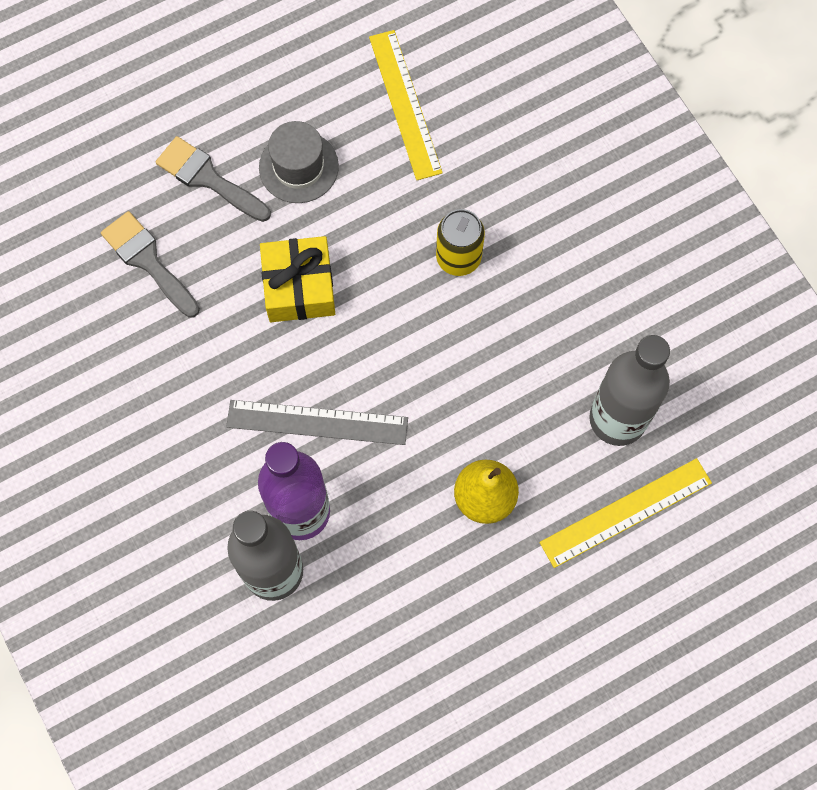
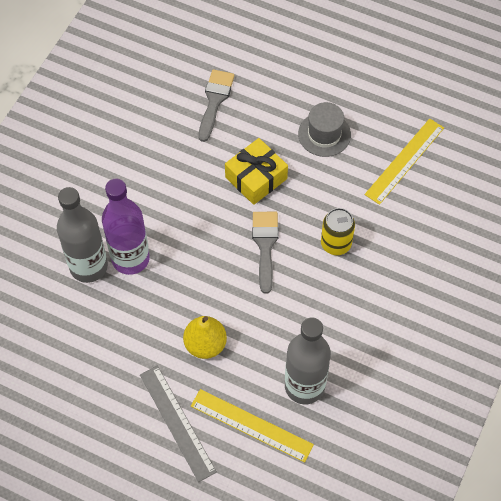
camera: 55 degrees right, 10 degrees down
(208, 178) = (282, 98): grey brush -> grey brush (265, 245)
(317, 422) = (186, 235): grey ruler -> grey ruler (177, 422)

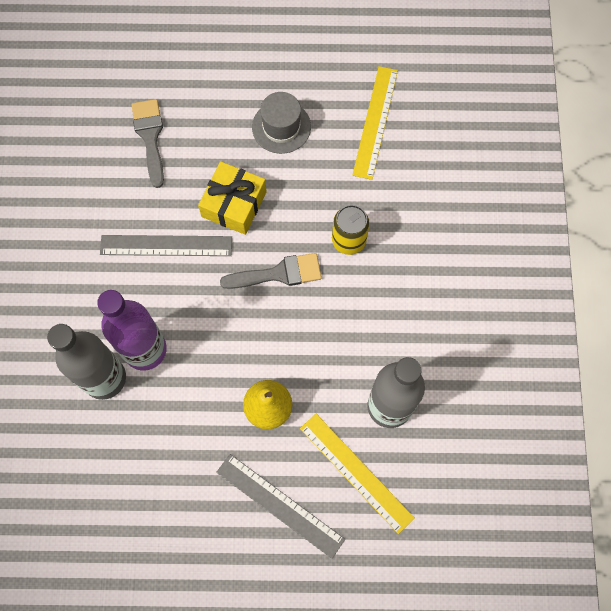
camera: 25 degrees left, 10 degrees up
(186, 187) = (166, 245): none -> grey ruler
(251, 425) = (356, 472): yellow ruler -> yellow ruler turned 45 degrees clockwise
(265, 245) = (278, 273): grey brush -> grey brush turned 105 degrees clockwise

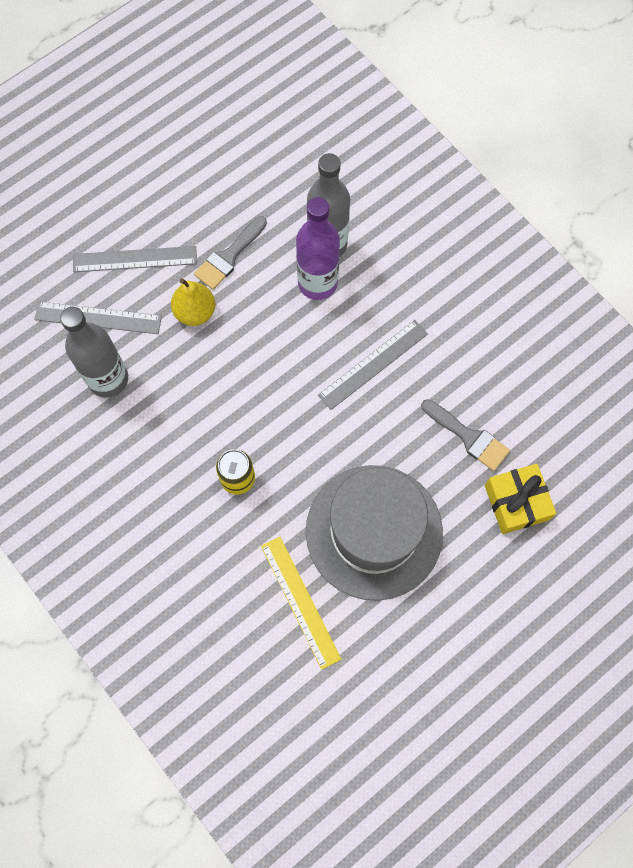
camera: 140 degrees right, 0 degrees up
(234, 204) = (352, 436): yellow gift -> yellow gift (516, 502)
(278, 273) = (270, 410): grey brush -> grey brush (229, 256)
(281, 127) = (374, 531): grey hat -> grey hat, size x2.17
(356, 472) = (98, 318): yellow ruler -> grey ruler

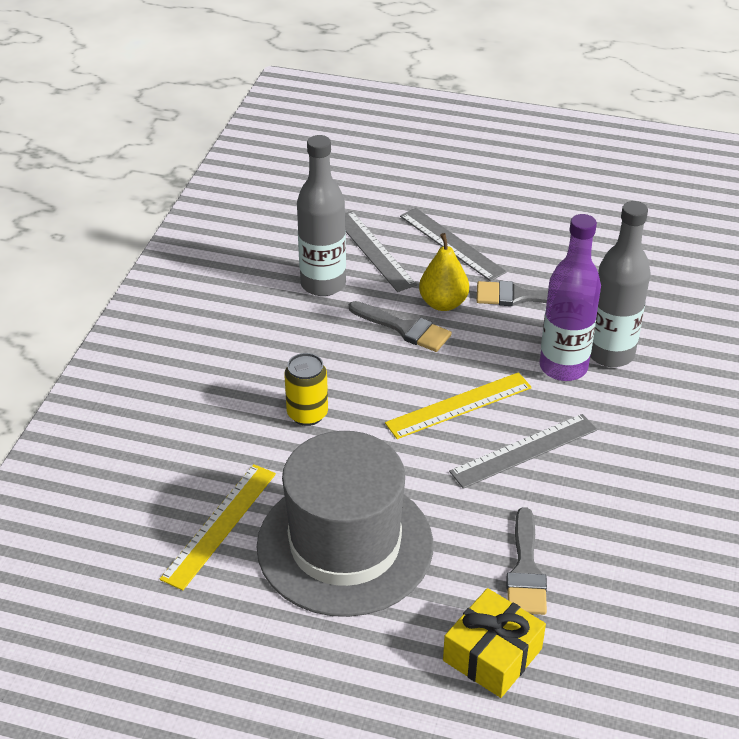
camera: 55 degrees right, 30 degrees down
(201, 356) = (404, 328): none -> grey brush
(303, 374) = (459, 405): none -> yellow ruler
(373, 364) = (524, 451): grey ruler -> grey ruler turned 45 degrees counterclockwise

